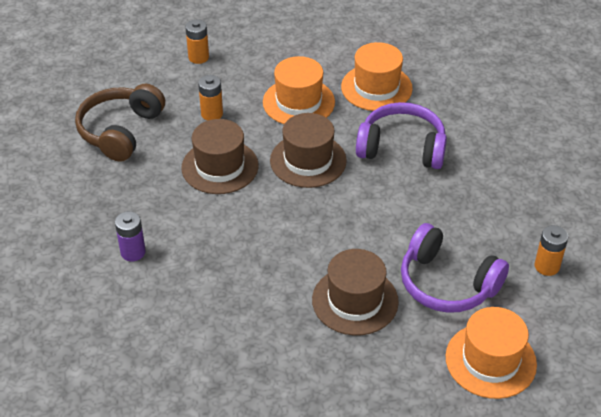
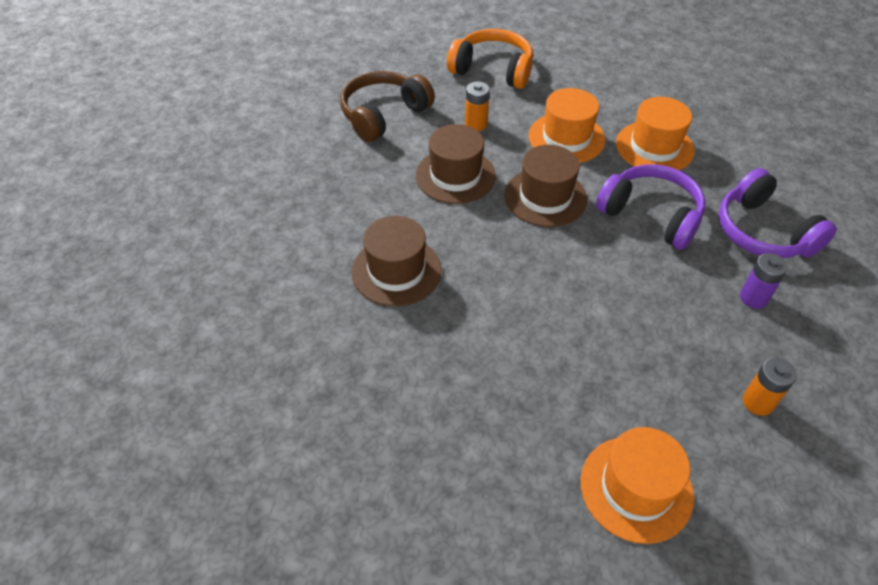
camera: 25 degrees right, 5 degrees up
(133, 252) = (328, 229): purple battery -> purple battery (753, 298)
(198, 57) = (492, 70): orange battery -> orange headphones
(355, 301) = (517, 359): brown hat -> brown hat (396, 271)
(447, 283) = (628, 378): purple headphones -> purple headphones (763, 232)

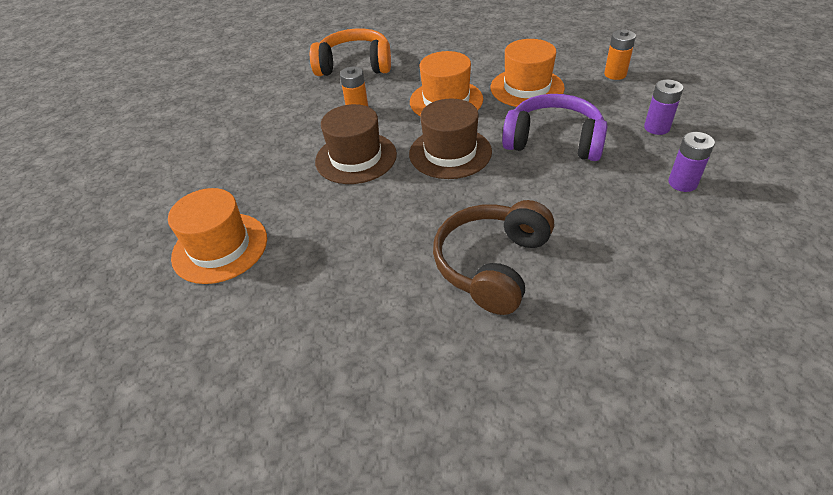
camera: 15 degrees left, 5 degrees down
(383, 115) = (265, 125): brown headphones -> brown headphones (492, 265)
(396, 271) = (330, 261): brown hat -> none
(636, 488) = (684, 405): orange hat -> orange hat (220, 247)
(758, 402) = (745, 274): orange battery -> orange battery (615, 74)
(763, 232) = (656, 128): purple headphones -> purple battery

